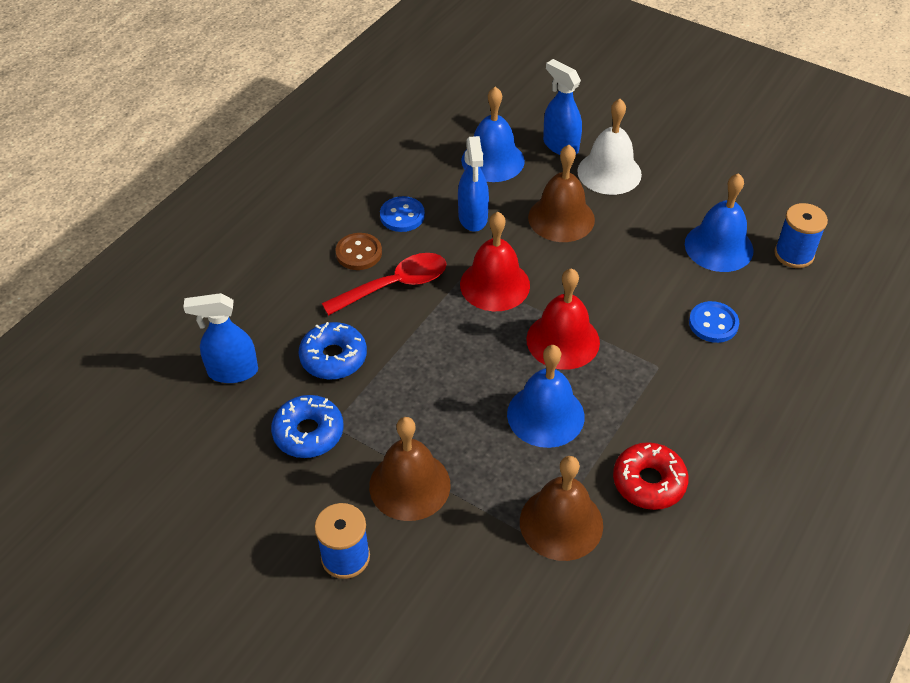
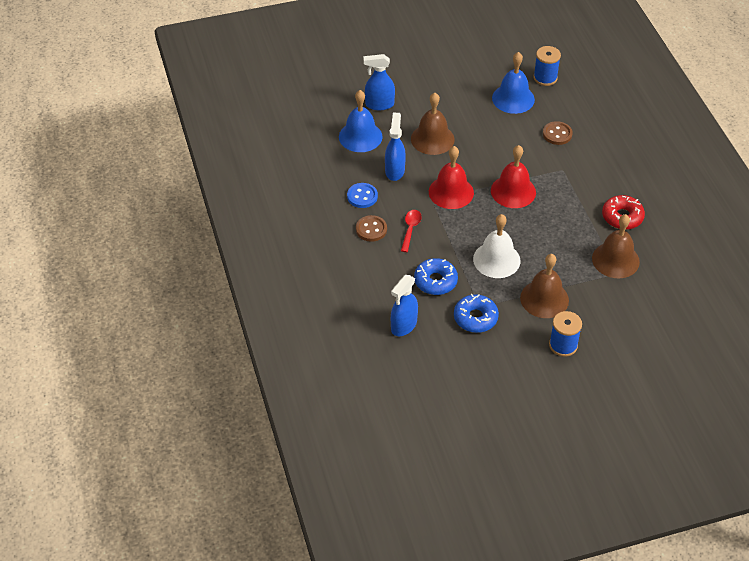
camera: 50 degrees left, 0 degrees up
(395, 285) = (410, 229): red spoon -> red spoon, size x0.62
(473, 218) = (394, 171): blue spray bottle -> blue spray bottle turned 120 degrees counterclockwise
(545, 415) = (551, 226): blue bell -> none
(609, 172) = (420, 100): white bell -> white bell (496, 259)
(713, 323) = (557, 134): blue button -> brown button

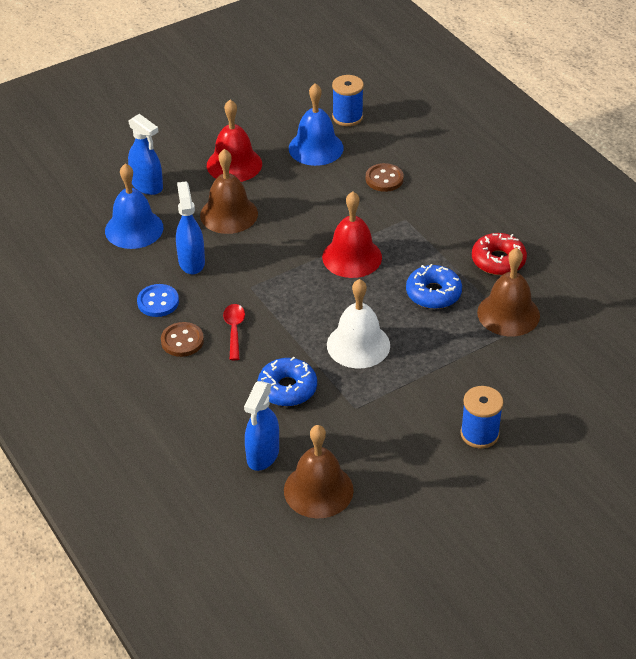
camera: 15 degrees left, 5 degrees down
(379, 104) = (147, 186): blue spray bottle -> blue spray bottle turned 120 degrees counterclockwise
(451, 192) = (273, 273): red bell -> red bell (234, 164)
(475, 318) = (355, 424): blue donut -> blue donut (433, 293)
(544, 299) = (435, 380): brown bell -> brown bell (318, 490)

